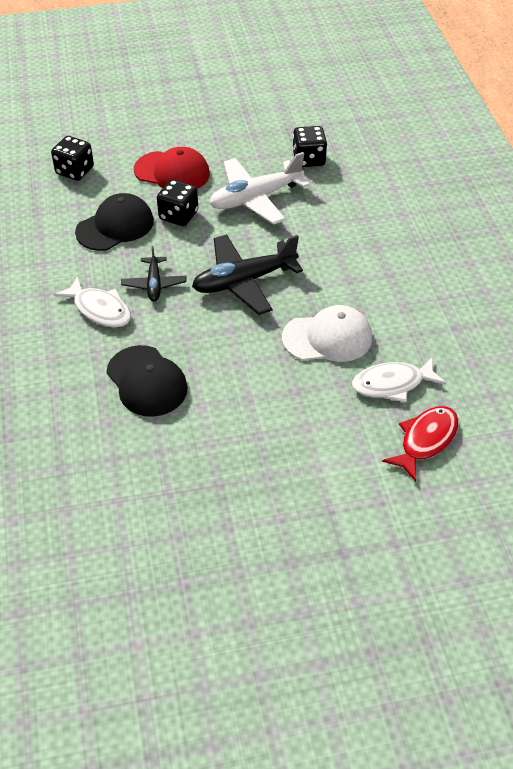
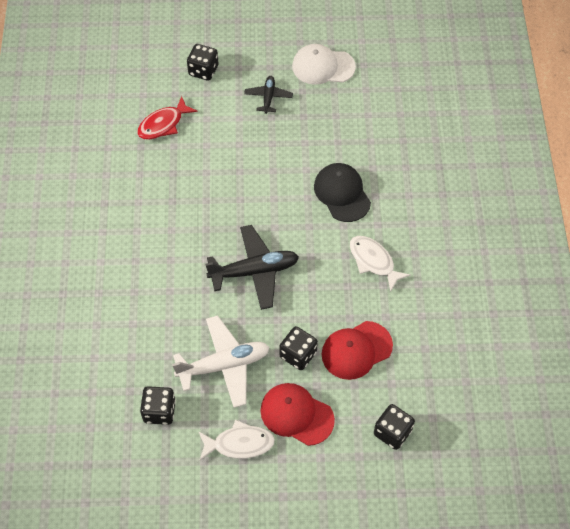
camera: 170 degrees left, 10 degrees up
(115, 226) = (356, 350): black cap -> red cap
(154, 284) = (328, 280): black plane -> black plane (268, 97)
(327, 338) = (203, 209): white cap -> white cap (323, 66)
(392, 384) = (169, 166): white fish -> white fish (239, 443)
(398, 539) = (203, 70): none -> black dice

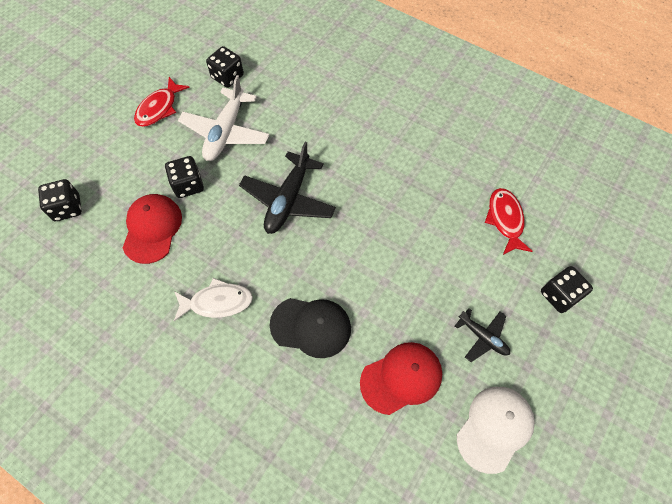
camera: 125 degrees right, 5 degrees up
(239, 443) = (159, 108): white fish -> red fish
(296, 414) = (144, 154): red cap -> red cap (401, 378)

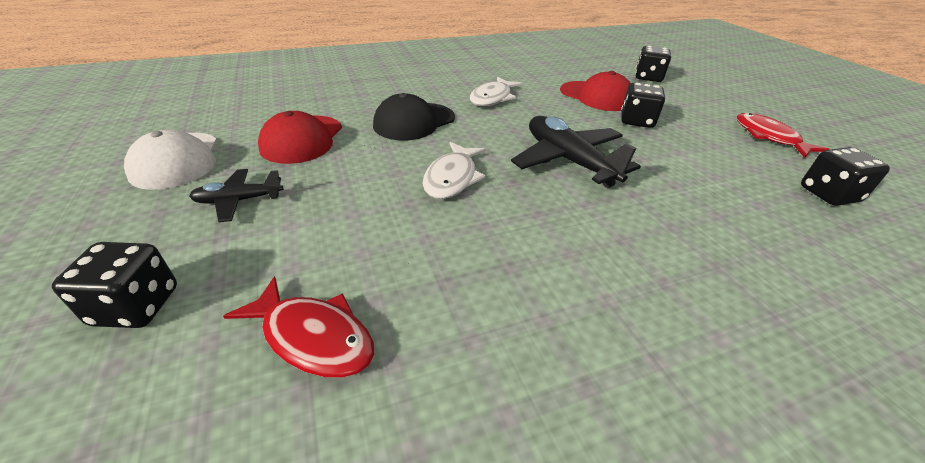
camera: 125 degrees right, 25 degrees down
(226, 132) = (708, 160): white plane -> none
(362, 248) = (452, 178): none -> white fish

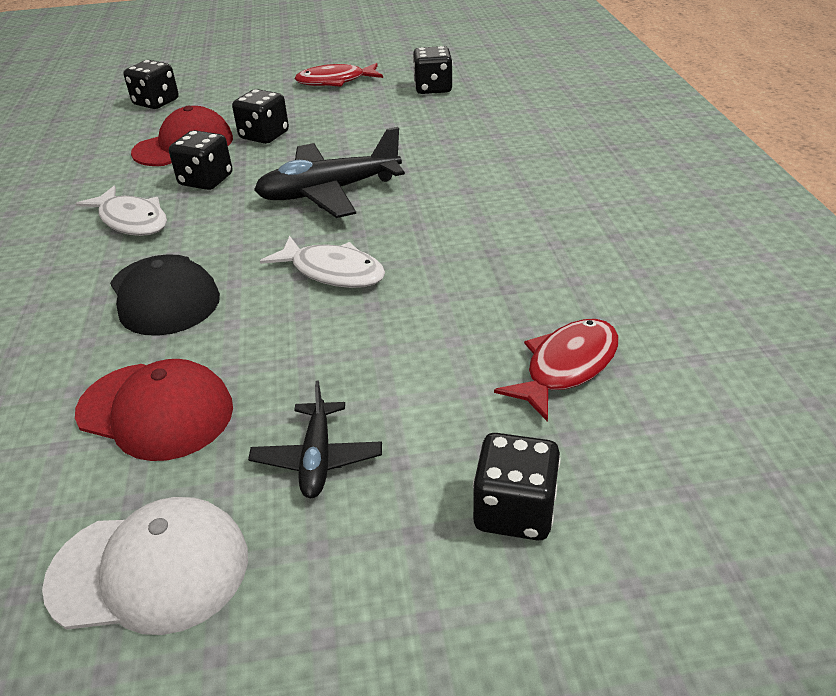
camera: 75 degrees left, 0 degrees up
(554, 111) = (206, 180): none -> black dice

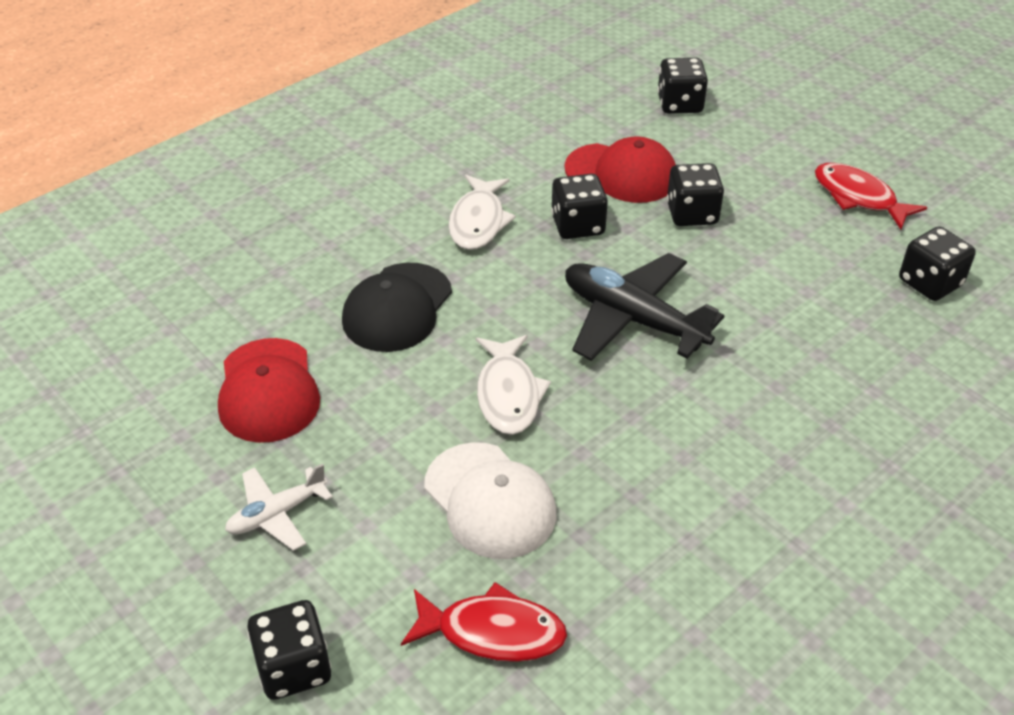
camera: 55 degrees right, 5 degrees up
(150, 570) = (130, 483): white cap -> white cap (490, 501)
(317, 458) = (277, 514): black plane -> white plane

